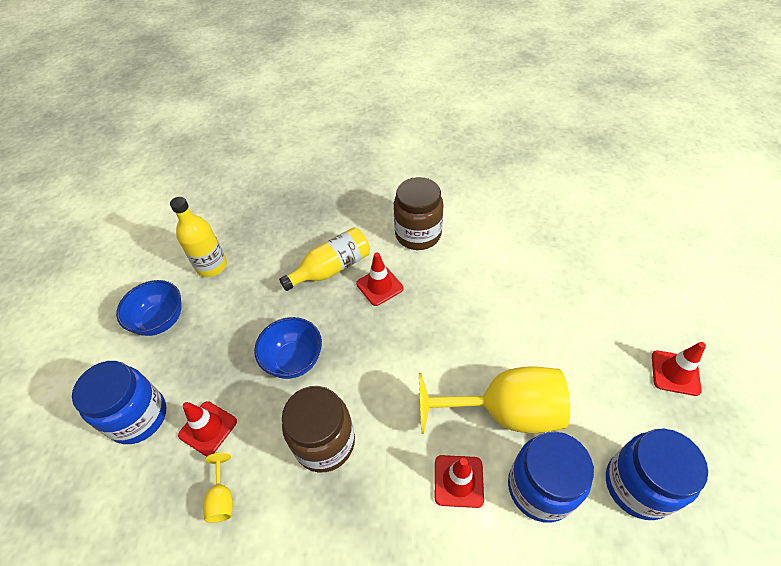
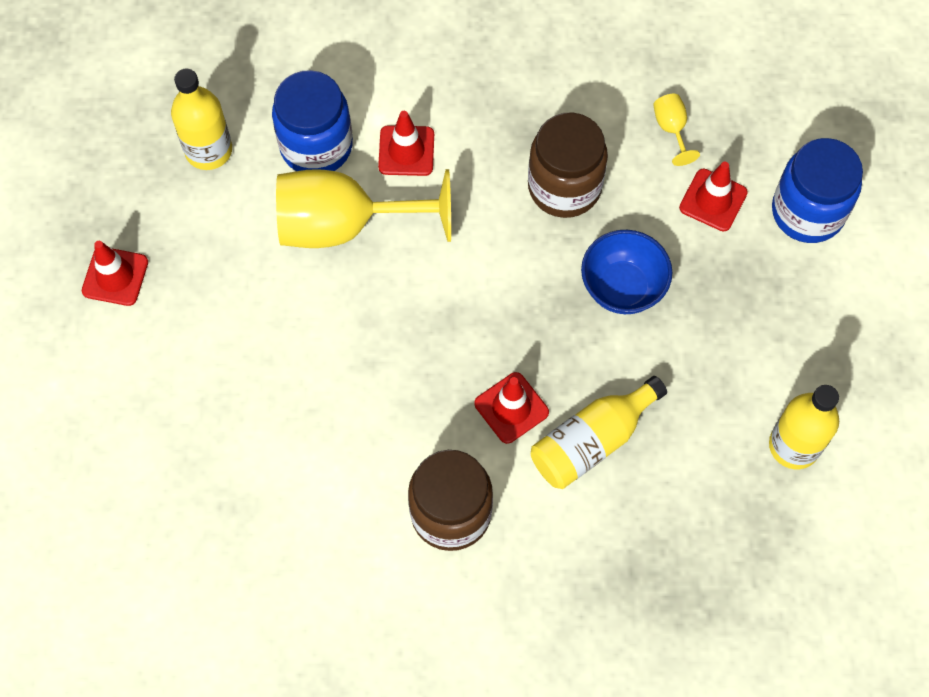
camera: 175 degrees right, 15 degrees up
(161, 321) = (837, 346): blue bowl -> none
(638, 485) = (208, 150): blue jar -> yellow bottle

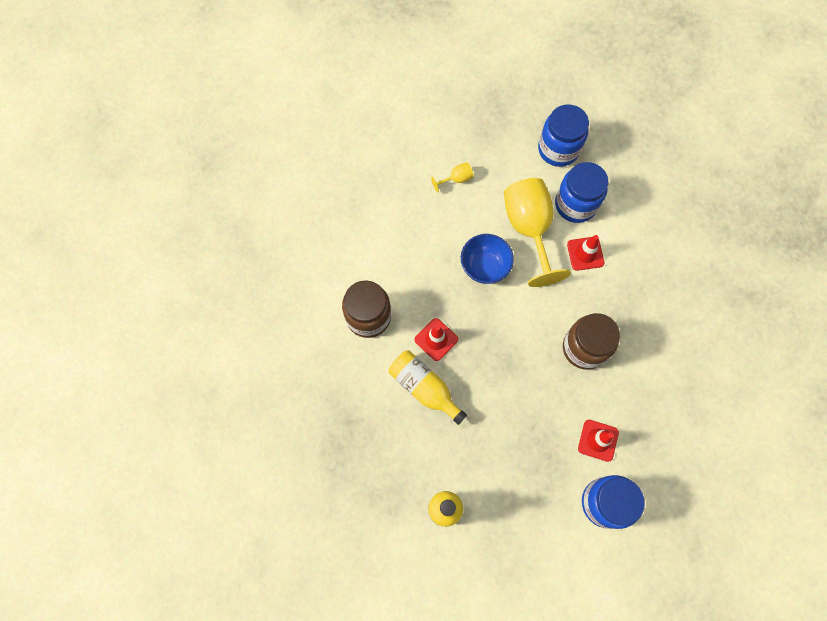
camera: 80 degrees right, 5 degrees up
(115, 276) = (471, 120): red traffic cone -> none
(208, 150) = (558, 149): yellow bottle -> blue jar
(622, 287) = (525, 392): blue bowl -> blue bowl (484, 267)
(671, 129) = (641, 408): yellow goblet -> yellow goblet (456, 179)

